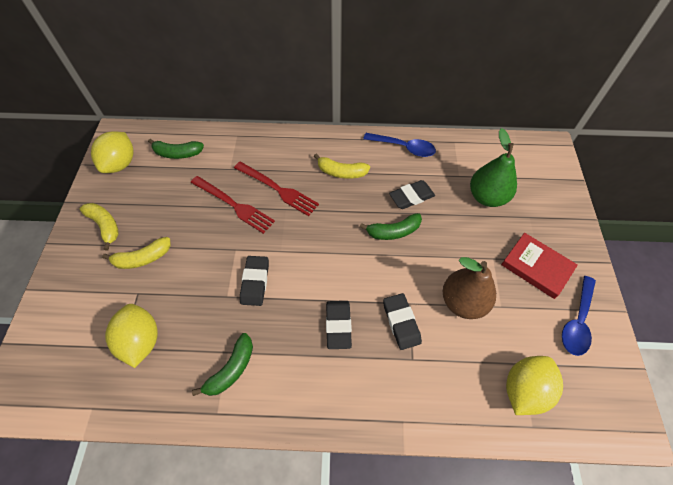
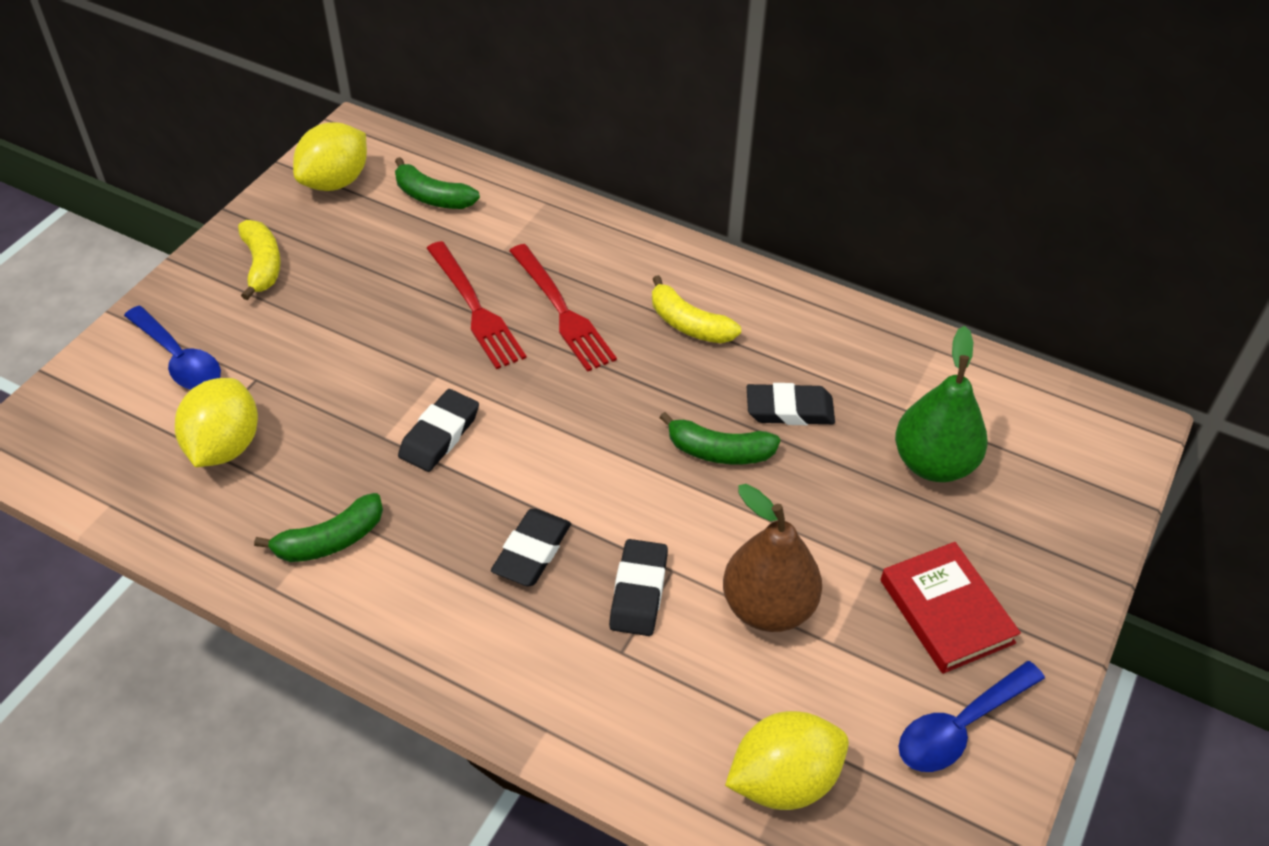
camera: 25 degrees right, 10 degrees down
(142, 258) = (291, 333): yellow banana -> none
(404, 148) = (831, 325): blue spoon -> blue spoon (179, 359)

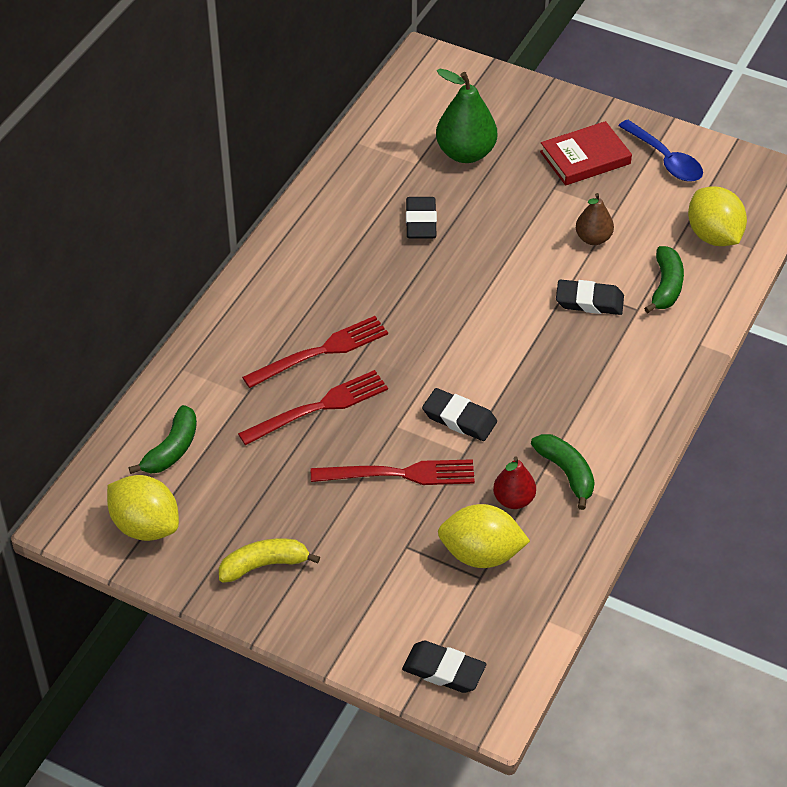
camera: 90 degrees left, 0 degrees up
(179, 359) = (386, 605): blue spoon -> none
(299, 482) = (513, 500): none -> red pear
(362, 377) = (401, 474): none -> red fork
(532, 551) = (563, 358): black eraser -> black eraser (443, 670)
(688, 324) = (334, 275): yellow banana -> none
(719, 451) = (463, 260): green banana -> green banana (666, 286)
(768, 607) = (593, 238): brown pear -> brown pear, size x0.60

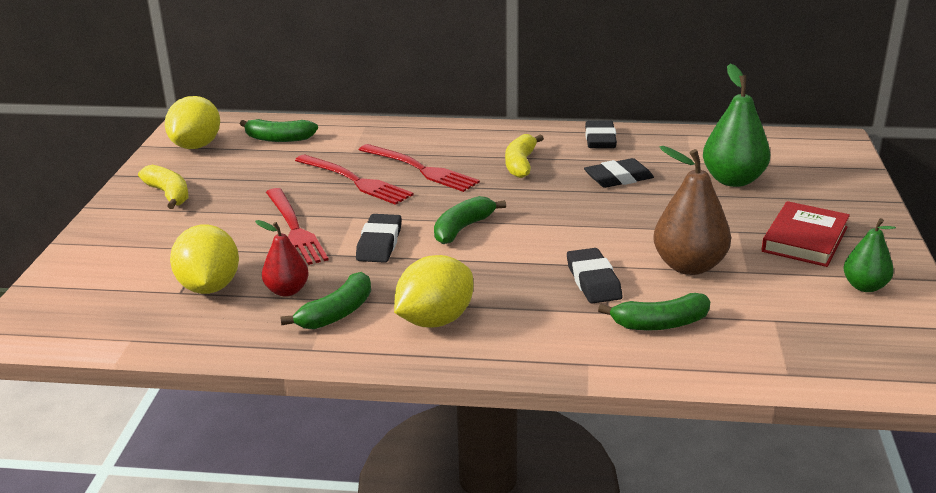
camera: 70 degrees right, 20 degrees down
(352, 276) = (521, 164): none -> yellow banana
(443, 670) = (60, 295): black eraser -> black eraser (600, 139)
(461, 354) = (463, 228): none -> green banana
(585, 158) = (805, 239): red book -> red book turned 75 degrees clockwise
(593, 238) = (689, 266): brown pear -> brown pear, size x1.67
(665, 160) = (864, 286): blue spoon -> green pear
(713, 236) = (777, 341): yellow lemon -> yellow lemon (435, 320)

